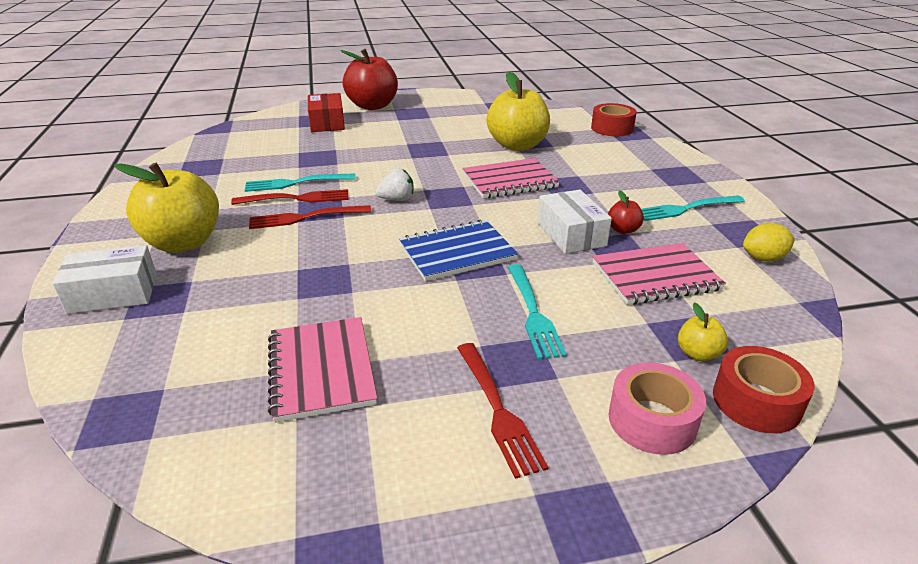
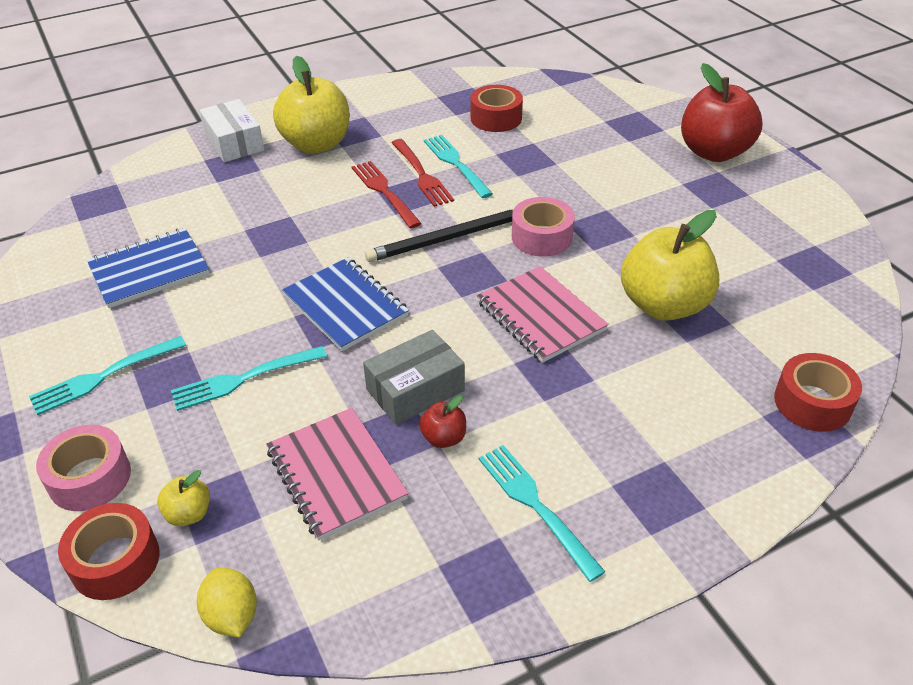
camera: 75 degrees right, 10 degrees up
(246, 159) = (496, 118): none -> red tape
(321, 370) = (149, 270): pink notebook -> blue notebook
(327, 123) = (629, 136): red box -> none
(397, 199) = (448, 238): white strawberry -> black pencil
(422, 167) = (541, 237): none -> pink tape
(497, 409) = (104, 376): red fork -> turquoise fork
(571, 234) = (415, 390): white box -> grey box
(763, 258) = (412, 594): yellow lemon -> yellow lemon (232, 616)

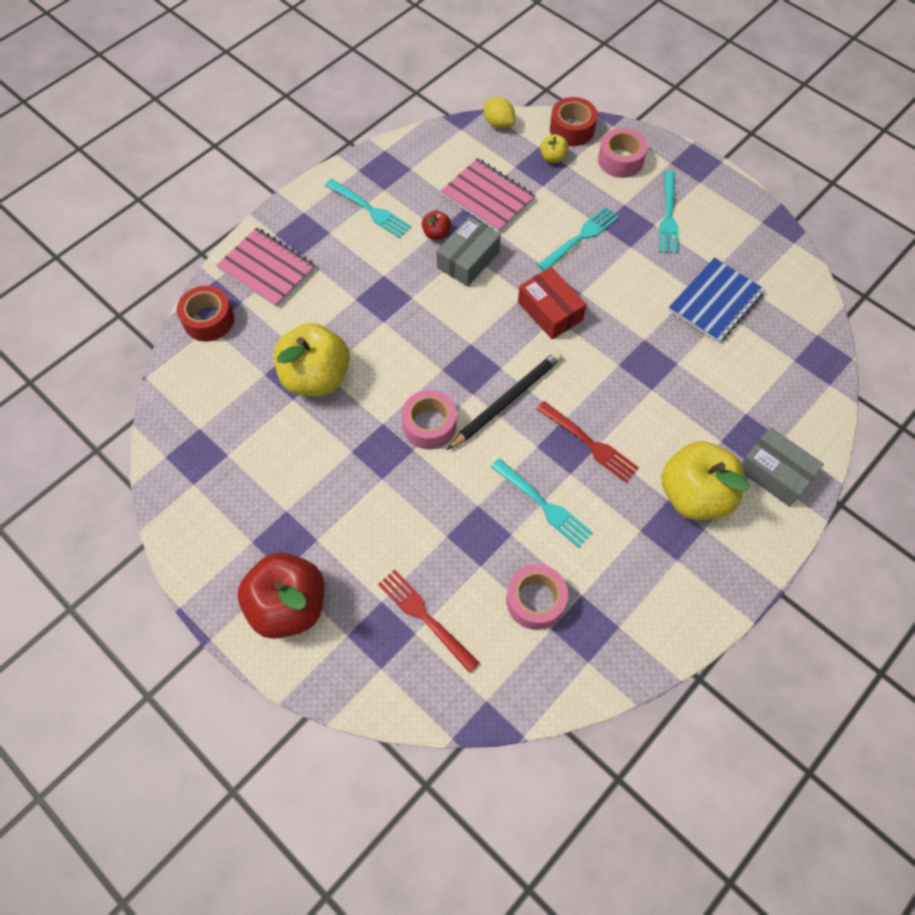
camera: 160 degrees right, 20 degrees up
(104, 376) = (668, 216): turquoise fork -> turquoise fork turned 150 degrees clockwise
(234, 143) = (774, 473): white box -> grey box
(345, 306) = (550, 311): blue notebook -> red box
(421, 175) = (568, 478): red fork -> red fork (425, 617)
(496, 118) = (535, 600): red tape -> pink tape
(540, 316) = (406, 341): pink notebook -> pink notebook (267, 269)

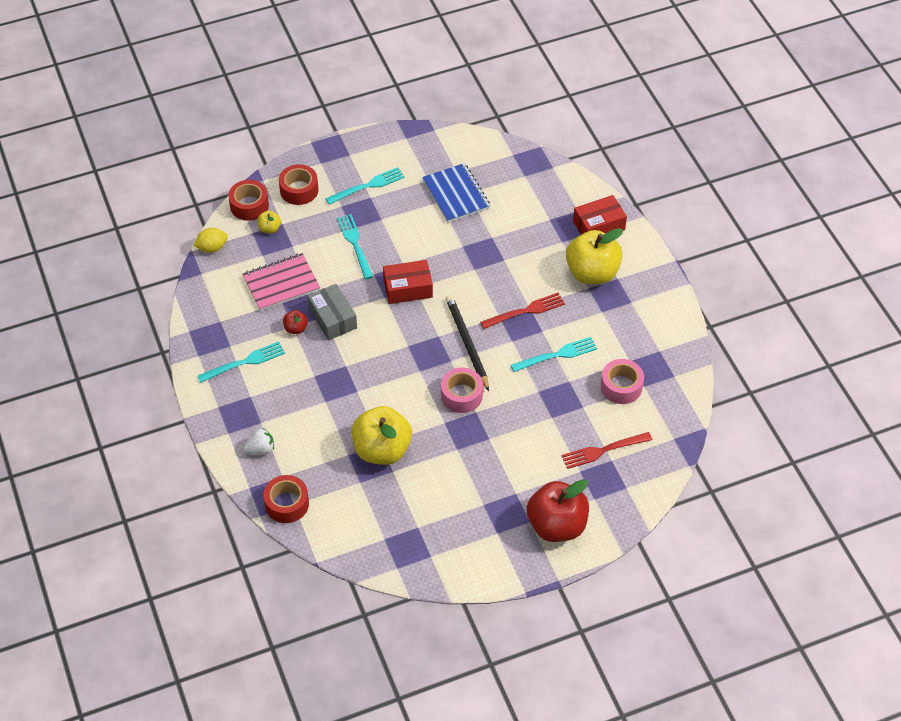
camera: 65 degrees left, 10 degrees down
(267, 269) = (260, 449): pink notebook -> white strawberry
(620, 160) = (299, 190): pink tape -> red tape
(668, 216) = (368, 186): turquoise fork -> turquoise fork turned 60 degrees counterclockwise
(774, 473) = (598, 225): grey box -> red box

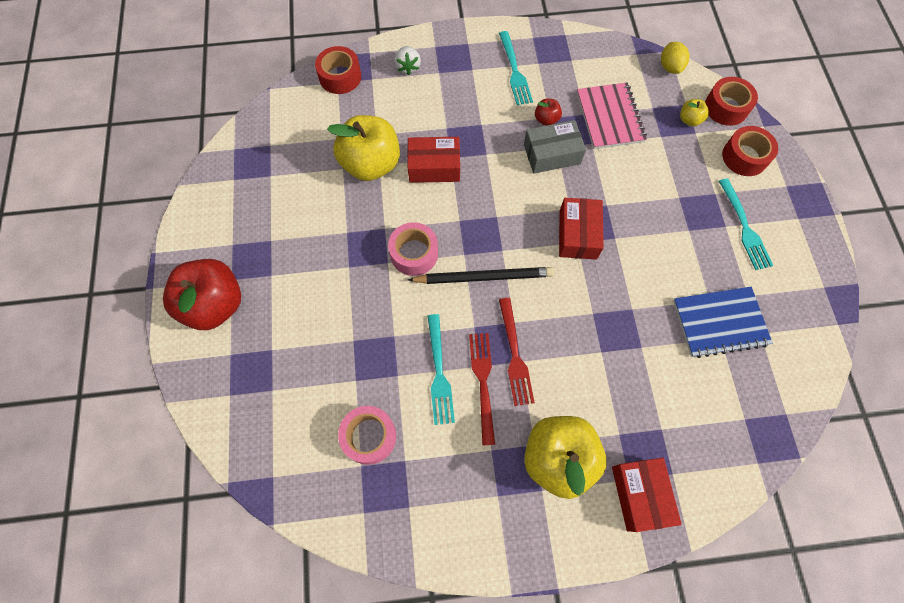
camera: 105 degrees right, 15 degrees up
(355, 244) = (654, 195): turquoise fork -> none
(371, 401) = (434, 167): none -> red box
(603, 450) = (288, 385): red fork -> red fork (483, 382)

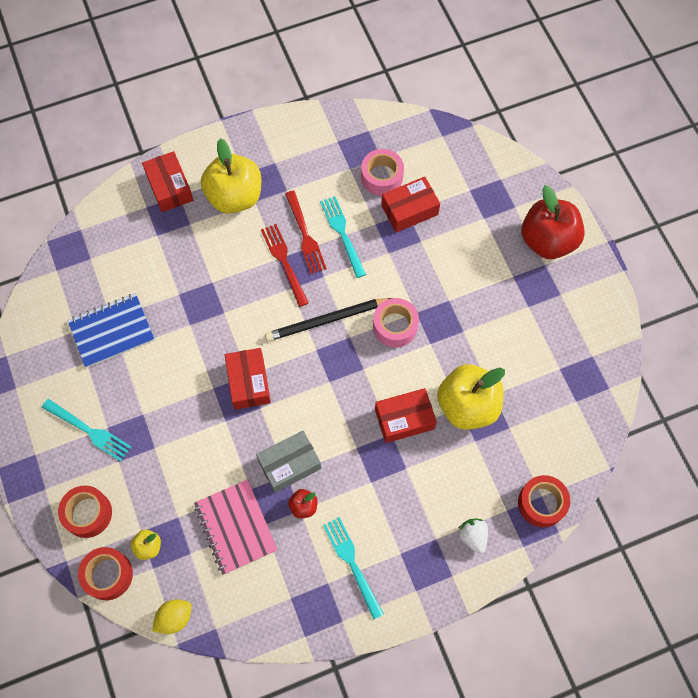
camera: 165 degrees right, 0 degrees up
(352, 382) = (409, 210): none -> red box
(670, 67) = (174, 618): yellow lemon -> yellow lemon turned 75 degrees clockwise
(744, 227) = (89, 431): turquoise fork -> turquoise fork turned 150 degrees clockwise

